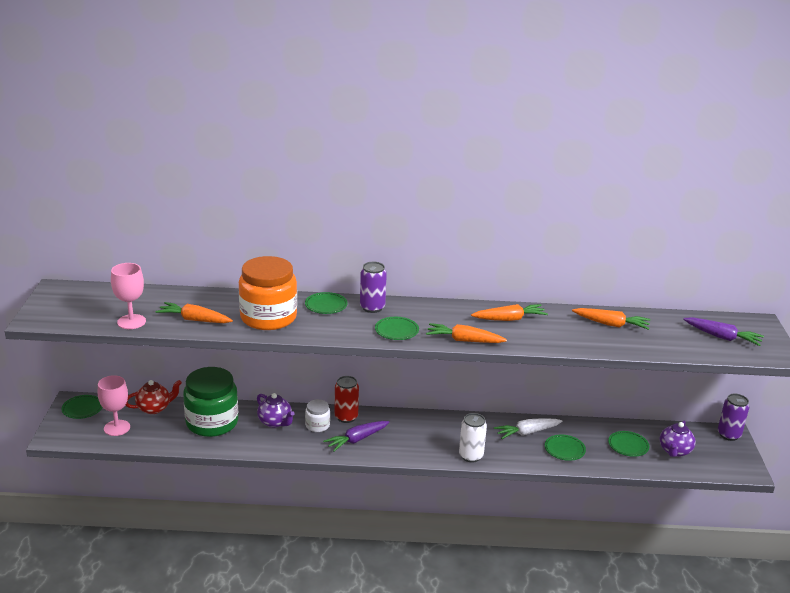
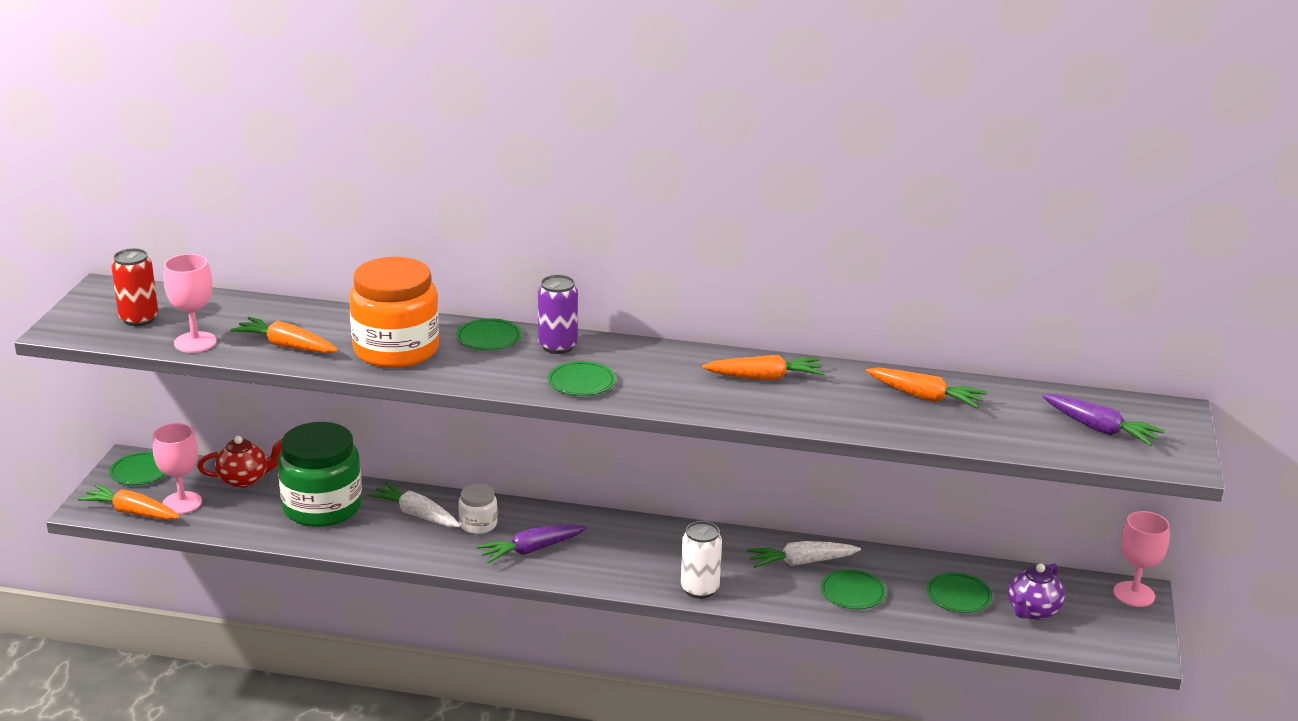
camera: 10 degrees right, 0 degrees up
(275, 422) = (416, 514): purple teapot -> white carrot
(346, 417) = (525, 516): red can -> red can (139, 319)
(464, 340) = (679, 404): orange carrot -> orange carrot (132, 512)
(728, 435) = (1134, 594): purple can -> pink goblet

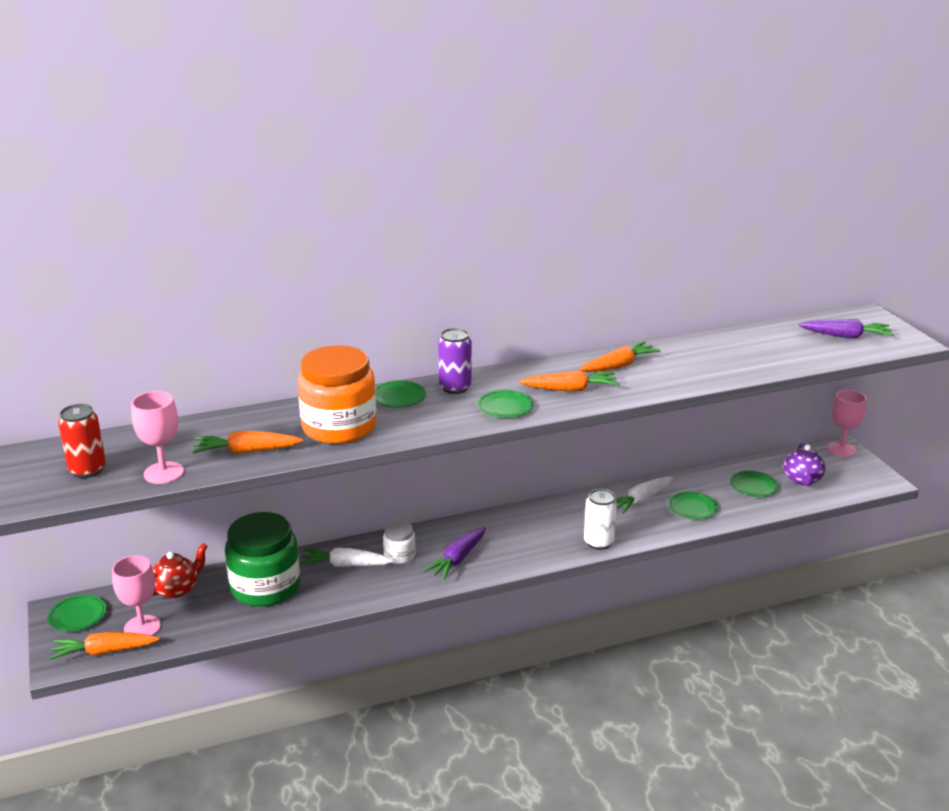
camera: 30 degrees left, 0 degrees up
(925, 397) = (728, 348): orange carrot -> orange carrot (570, 389)

